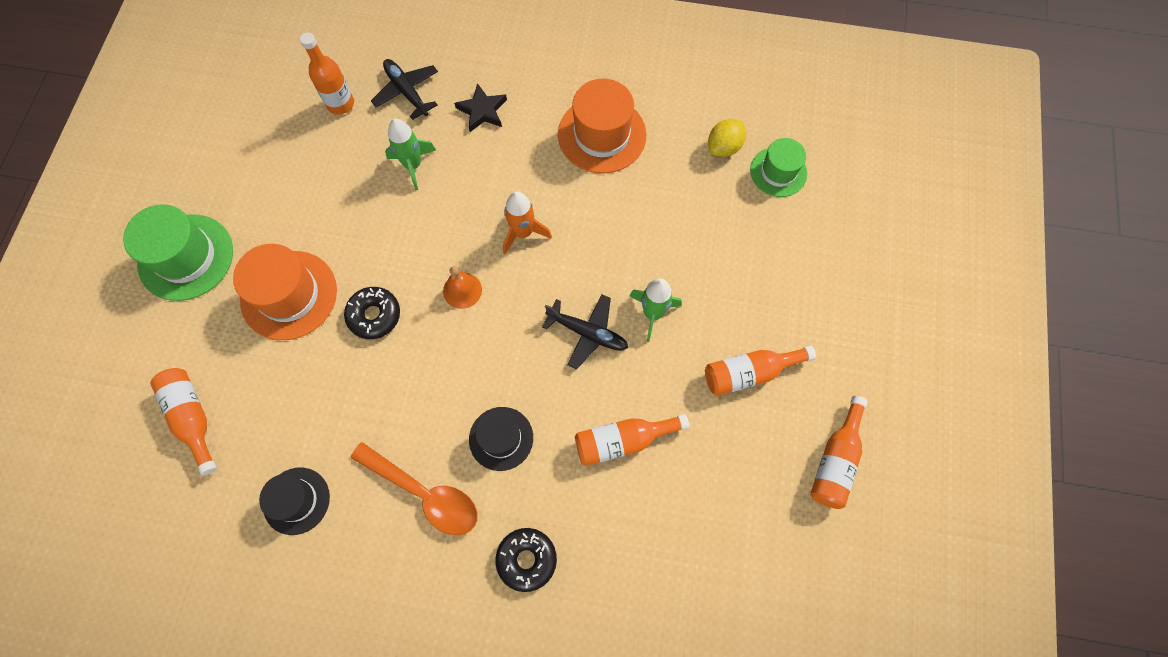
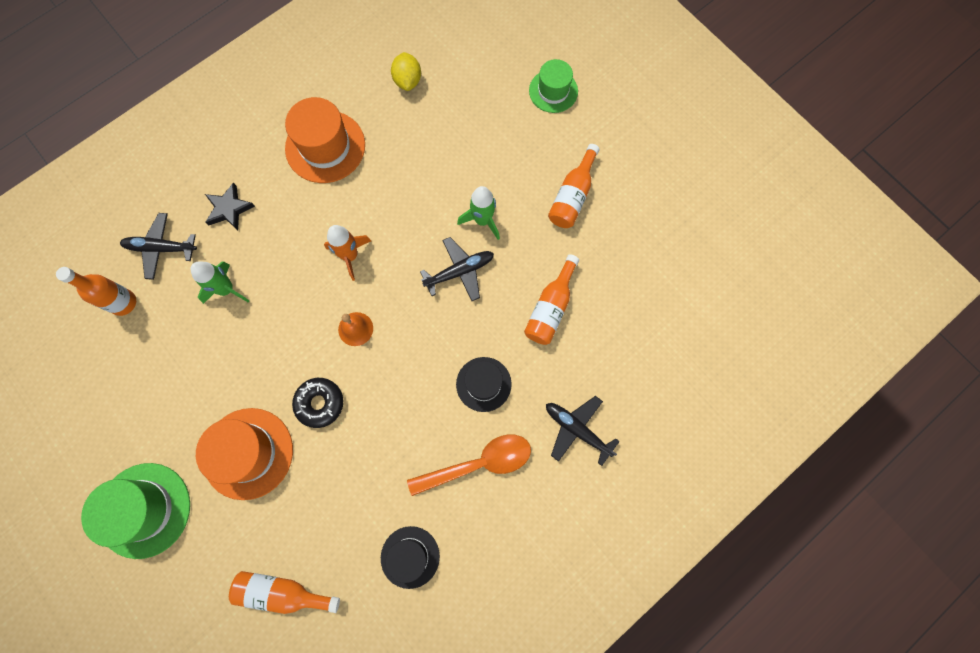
camera: 50 degrees left, 5 degrees up
(526, 559) = (577, 429): black donut -> black plane
(778, 172) = (456, 64): green hat -> green hat (553, 91)
(835, 460) = (667, 194): orange bottle -> none

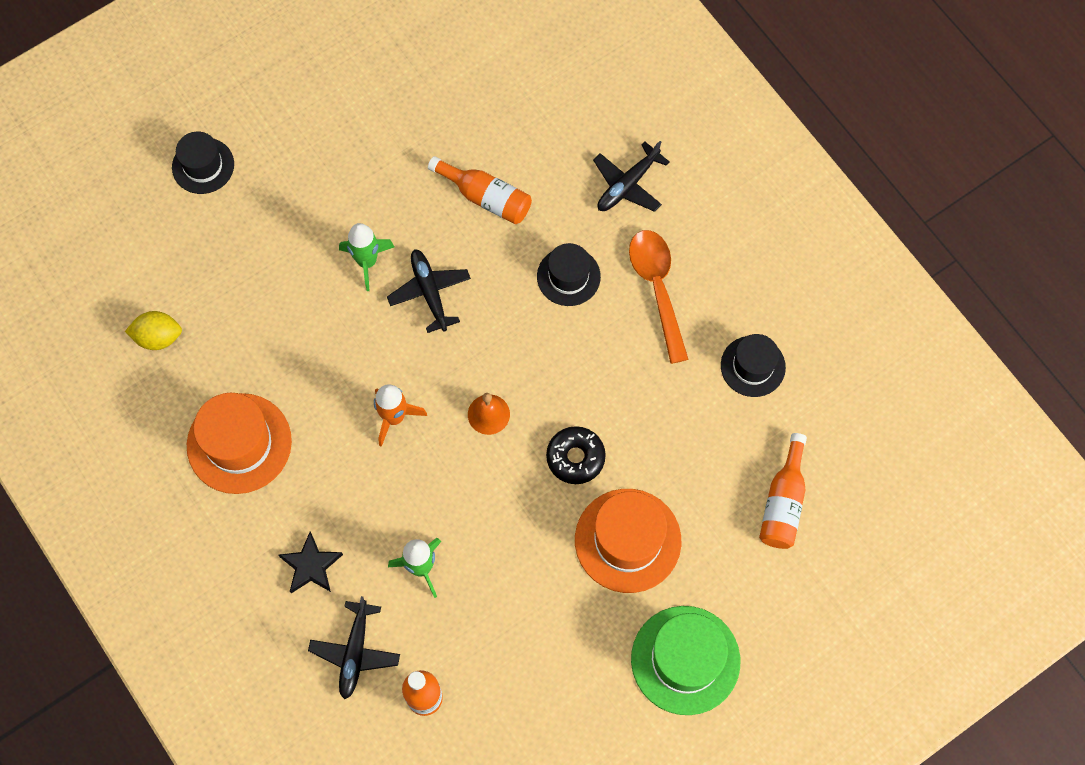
camera: 85 degrees left, 5 degrees down
(553, 91) = (203, 166): green hat -> black hat
(572, 196) = (349, 159): orange bottle -> none

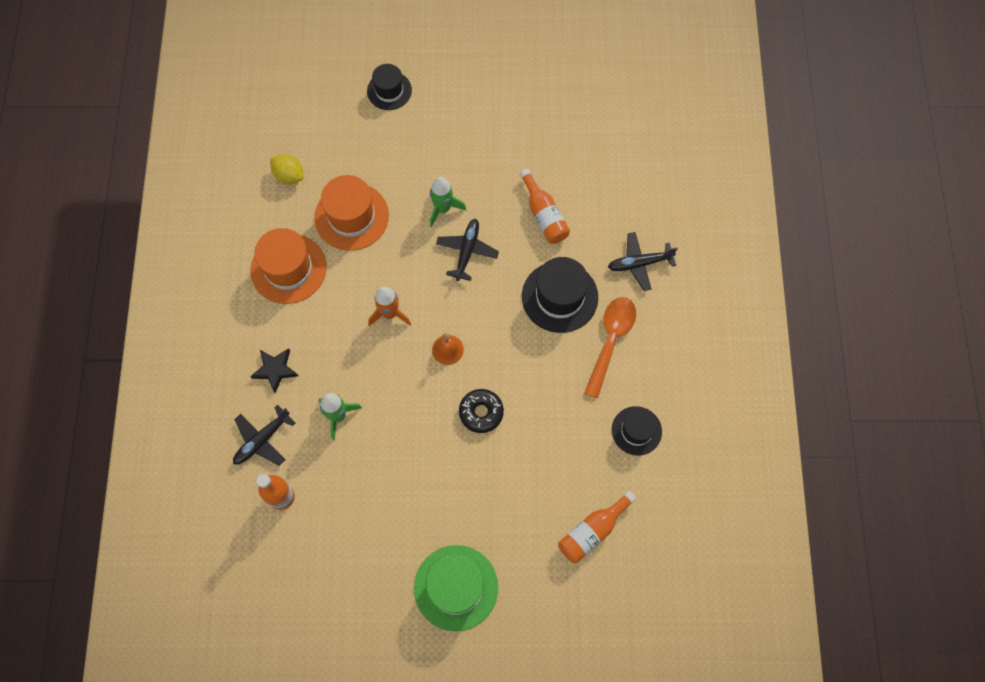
camera: 35 degrees right, 0 degrees up
(568, 276) = (559, 297): black hat -> black hat, size x1.59
(628, 540) = (475, 486): orange hat -> orange hat (351, 216)

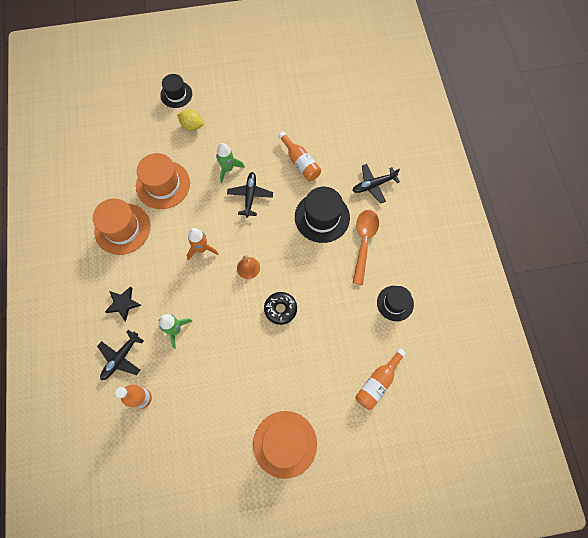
camera: 10 degrees left, 0 degrees up
(289, 175) = (113, 163): yellow lemon -> yellow lemon (192, 125)
(456, 587) = (285, 444): green hat -> orange hat

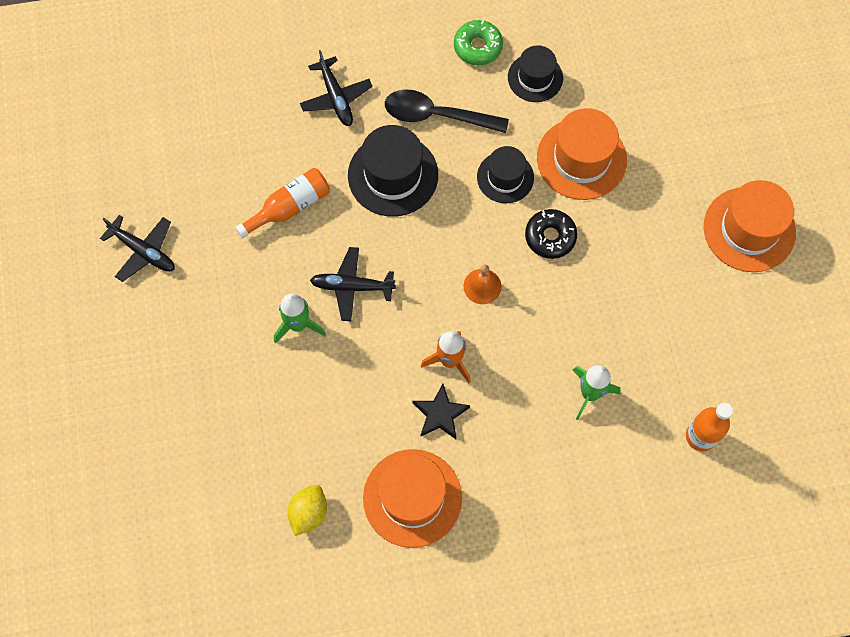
camera: 90 degrees left, 0 degrees up
(121, 358) = (640, 476): black plane -> black plane (143, 251)
(123, 304) = (549, 481): black star -> black star (440, 414)
(163, 185) = (326, 434): orange hat -> orange hat (581, 159)
(176, 94) = (132, 425): black hat -> black hat (505, 177)
(192, 125) = (204, 391): yellow lemon -> yellow lemon (308, 513)
(364, 242) = (437, 115): orange spoon -> black spoon
(378, 382) = (654, 106): orange bottle -> none
(415, 267) = (477, 47): none -> green donut

